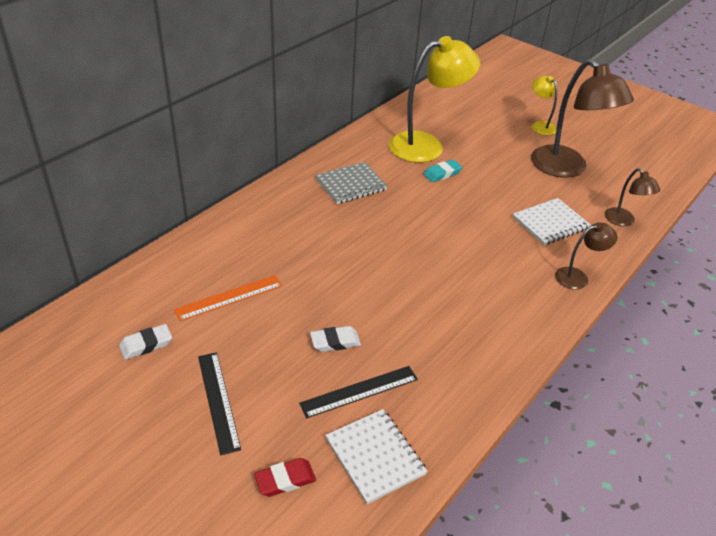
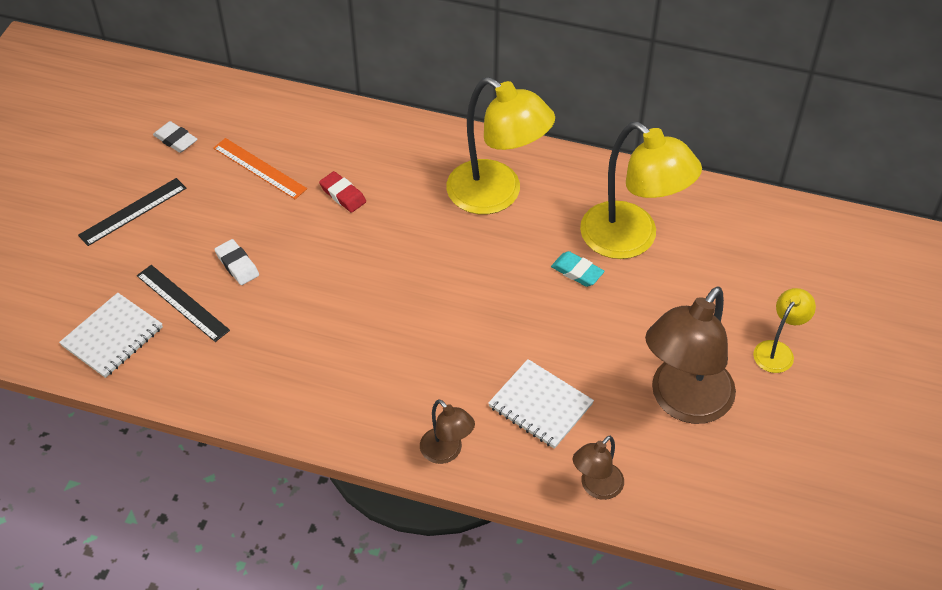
camera: 70 degrees right, 10 degrees up
(285, 480) = (68, 285): red eraser -> red eraser (343, 195)
(351, 184) = (496, 195): grey notebook -> yellow lamp

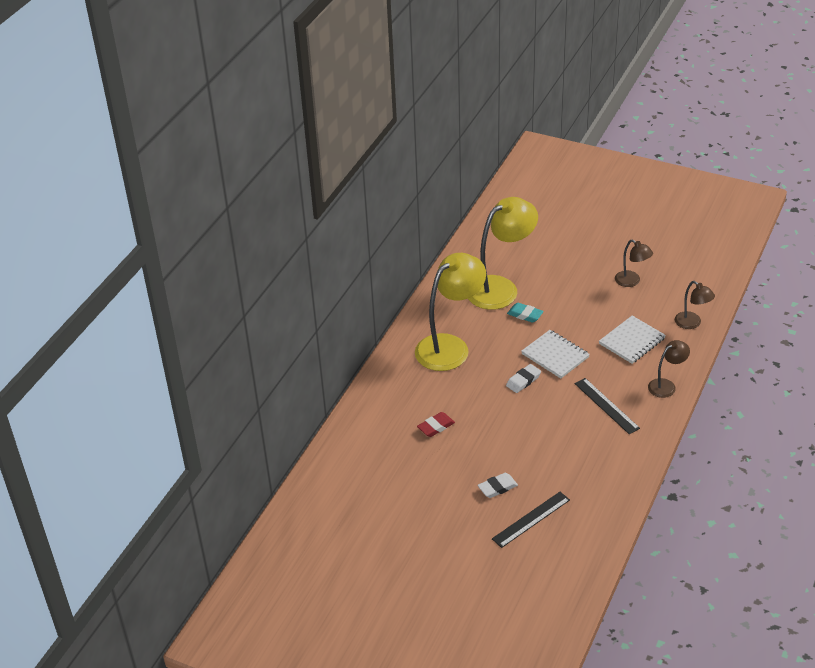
camera: 80 degrees left, 10 degrees down
(112, 337) = (560, 560): white notebook -> white notebook (555, 355)
(133, 211) = (432, 552): black ruler -> black ruler (606, 405)
(176, 140) = (356, 527): white eraser -> white eraser (523, 381)
(259, 168) = (399, 474): orange ruler -> none
(577, 272) = (525, 315): turquoise eraser -> turquoise eraser turned 75 degrees clockwise
(683, 402) = (632, 281): brown lamp -> brown lamp, size x0.49
(777, 350) = (595, 239): yellow lamp -> none

